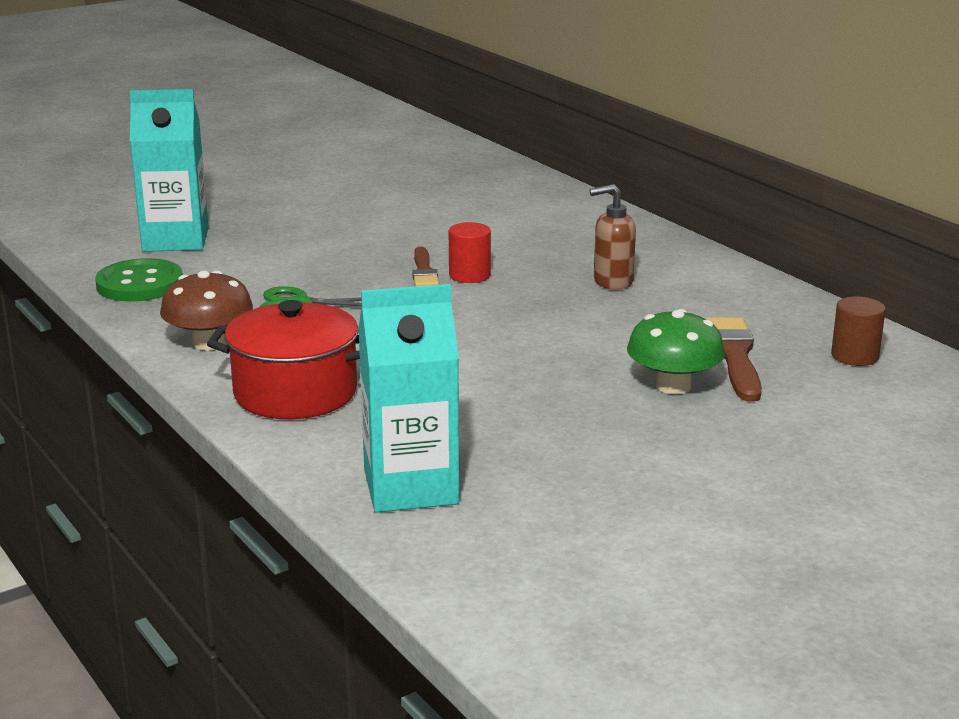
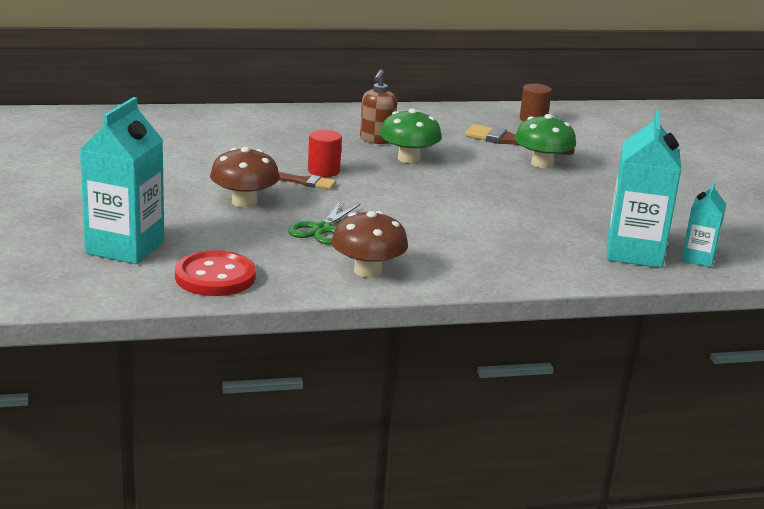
camera: 70 degrees left, 0 degrees up
(140, 284) = (215, 277): green button -> red button
(295, 393) = (479, 259): red pot -> none
(335, 259) = (244, 202): none -> brown mushroom
(438, 538) = (698, 258): none -> turquoise carton
(572, 308) = (408, 159): none -> green mushroom

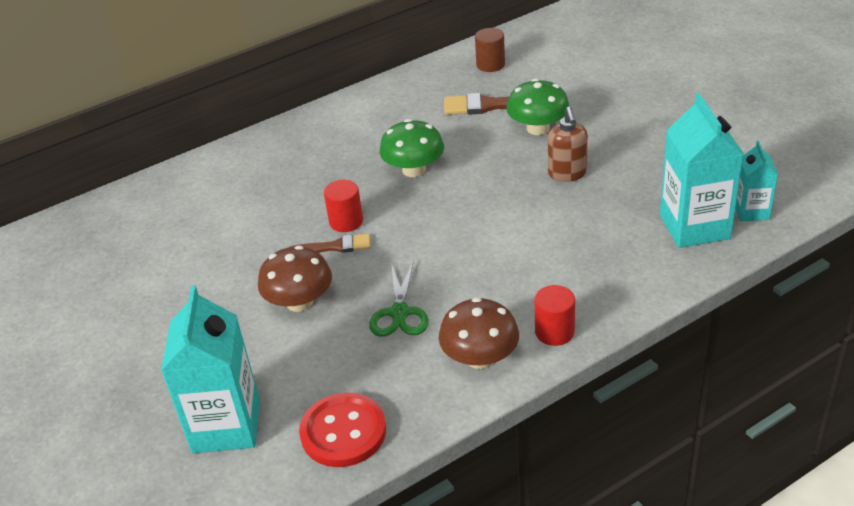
camera: 15 degrees left, 15 degrees up
(376, 140) = (366, 152): brown soap dispenser -> brown soap dispenser (567, 174)
(447, 275) = (554, 332): none -> red cylinder

